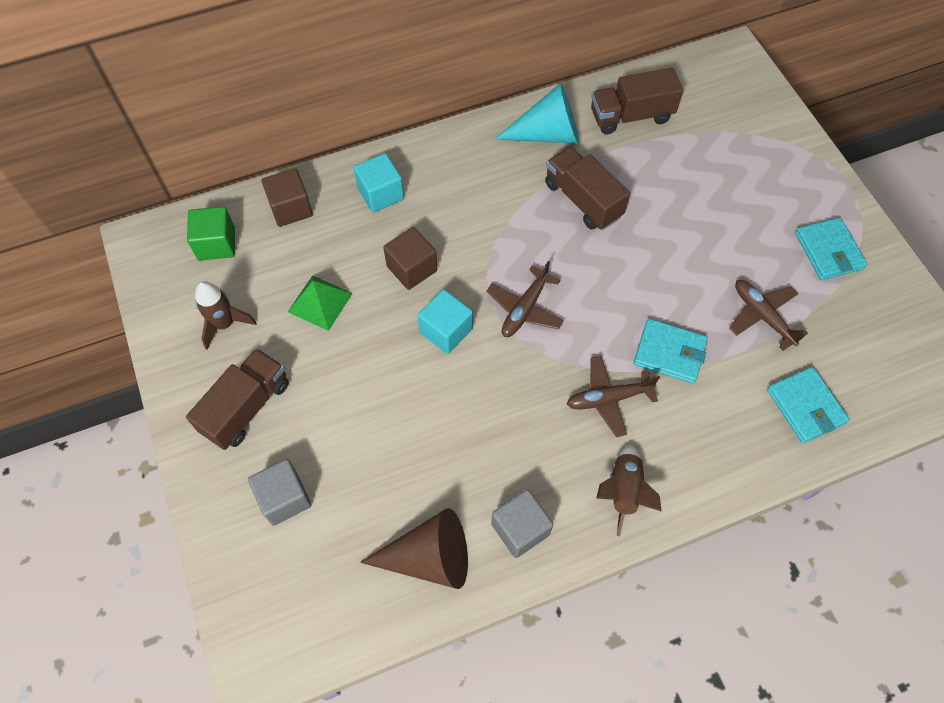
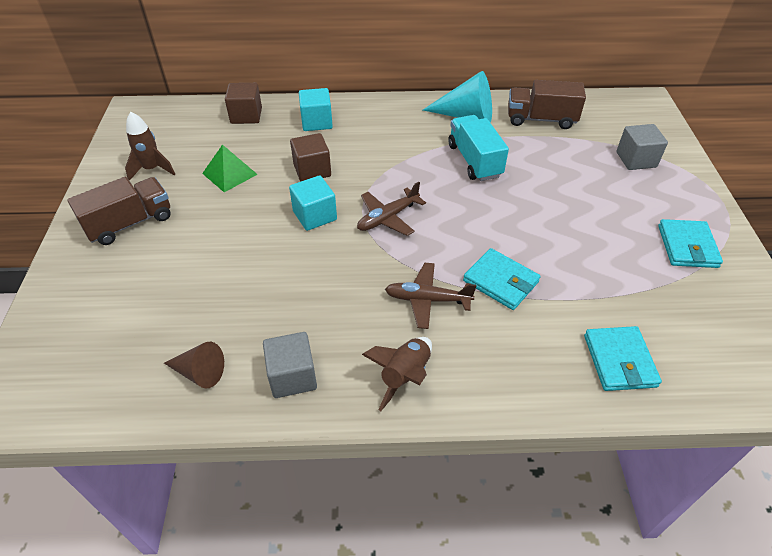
camera: 20 degrees right, 15 degrees down
(216, 244) = (181, 123): green cube -> none
(284, 498) = (114, 291): grey cube -> grey cube (636, 159)
(429, 557) = (199, 372): brown cone -> brown cone, size x0.60
(583, 200) = (474, 161): brown truck -> turquoise truck
(762, 316) = (602, 277): brown plane -> none

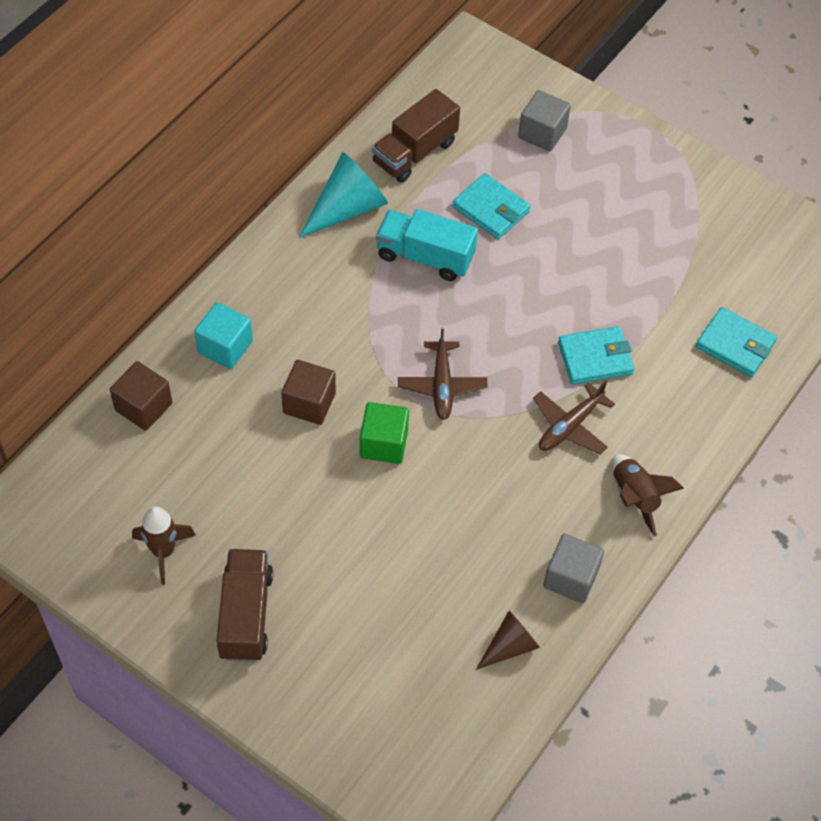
camera: 55 degrees left, 10 degrees up
(229, 173) = (243, 481): green pyramid -> none
(315, 215) = (384, 443): turquoise cube -> green cube
(687, 246) = (670, 197): turquoise wallet -> turquoise wallet (491, 209)

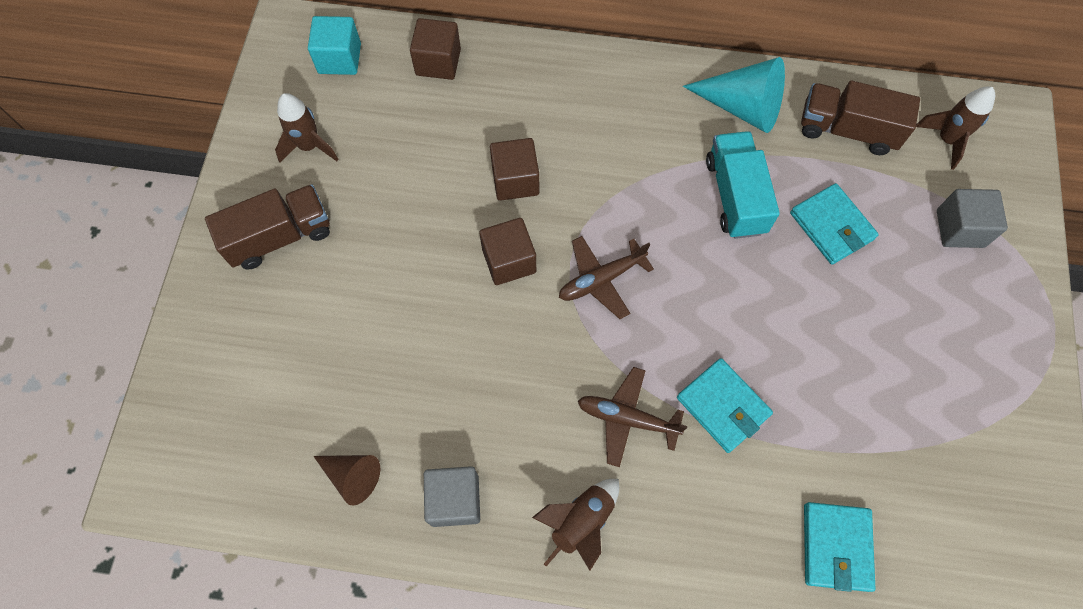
camera: 65 degrees right, 10 degrees up
(225, 347) = (532, 89): turquoise cube -> turquoise cube (339, 58)
(384, 443) = (509, 261): green cube -> brown cube
(465, 97) = (946, 140): none -> brown rocket
(491, 209) = (831, 226): turquoise wallet -> turquoise wallet turned 45 degrees counterclockwise

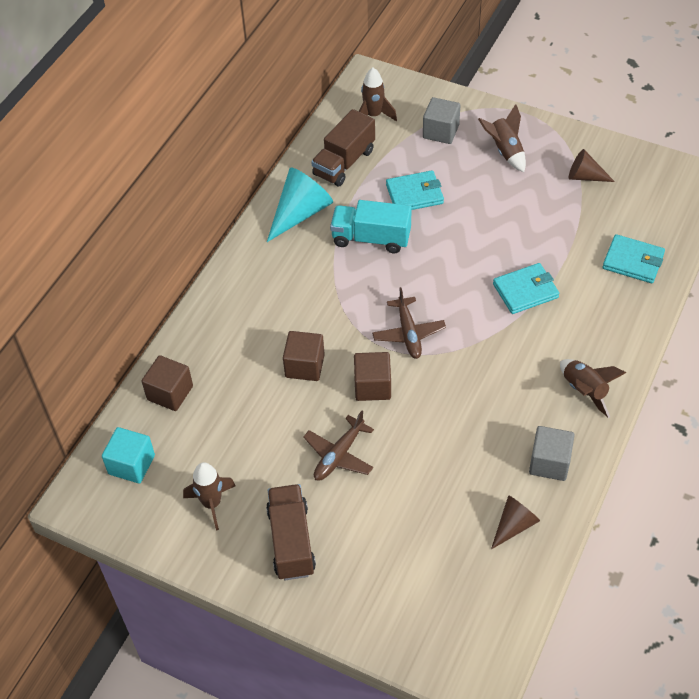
camera: 70 degrees left, 15 degrees down
(627, 418) = (518, 346): brown plane -> brown plane (339, 455)
(965, 320) = (505, 151): none -> brown rocket
(970, 443) = (585, 176): none -> brown cone

